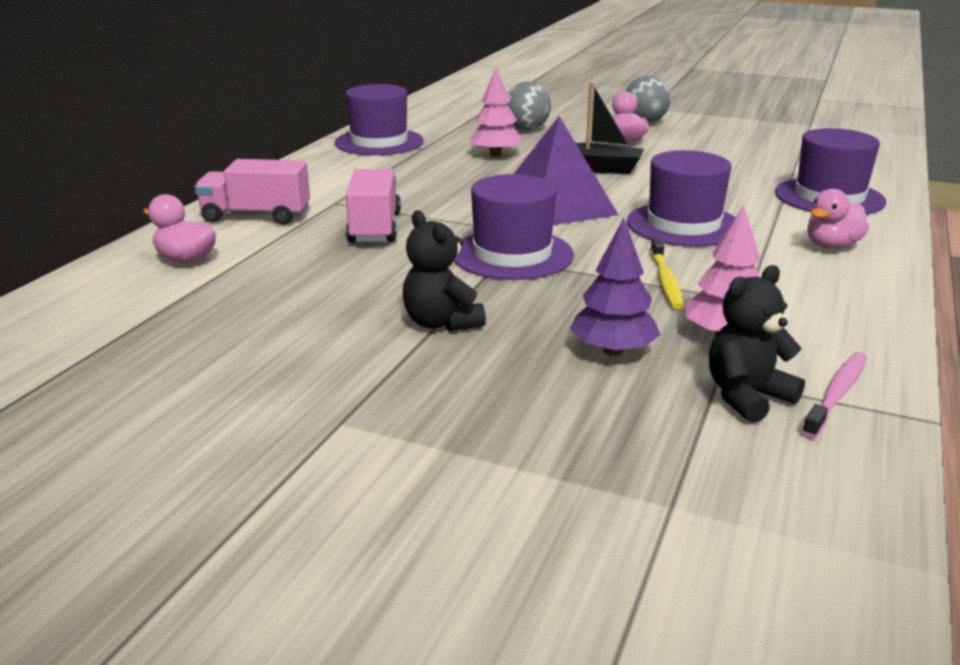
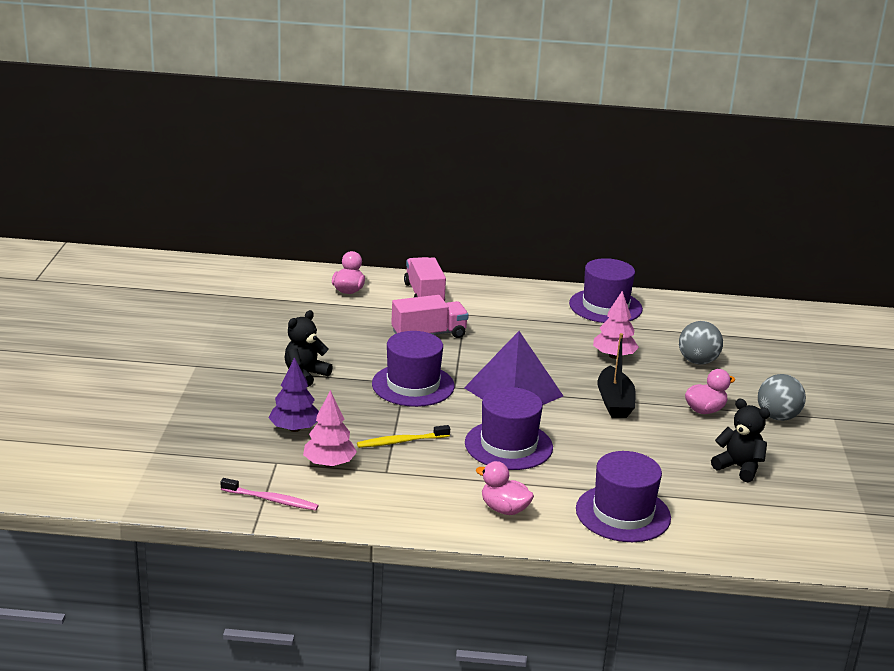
camera: 70 degrees right, 0 degrees up
(747, 396) = (258, 471): black teddy bear -> black teddy bear (739, 467)

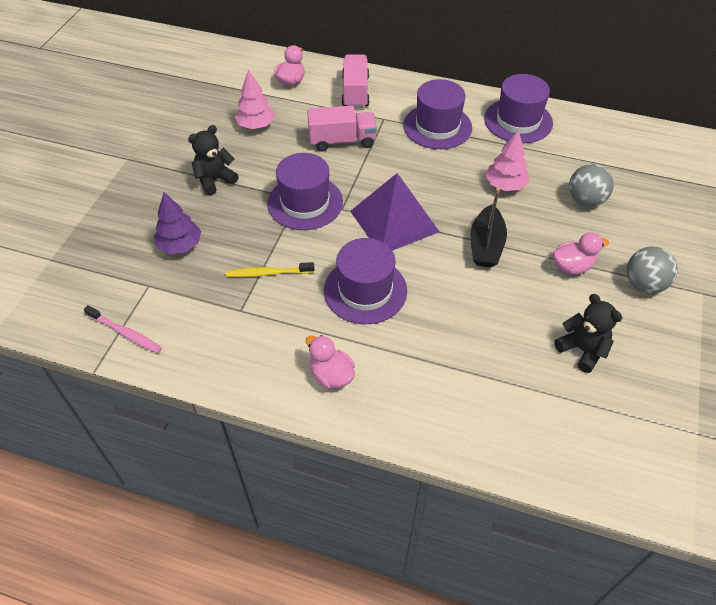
camera: 15 degrees right, 25 degrees up
(329, 464) = (193, 293): pink tree -> pink tree (256, 125)
(623, 513) = (444, 398): purple hat -> purple hat (437, 126)

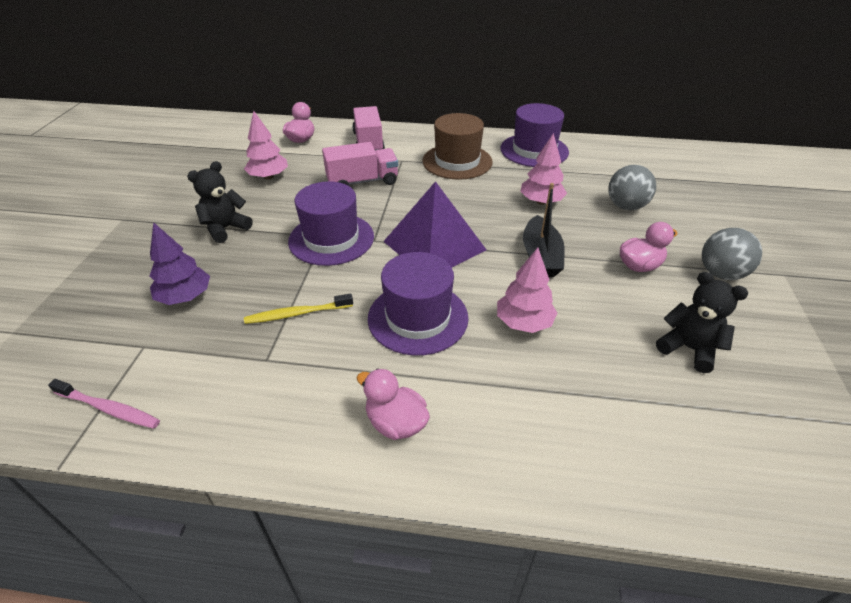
camera: 10 degrees left, 10 degrees down
(437, 126) = (457, 161): purple hat -> brown hat
(451, 307) = (523, 323): none -> pink tree

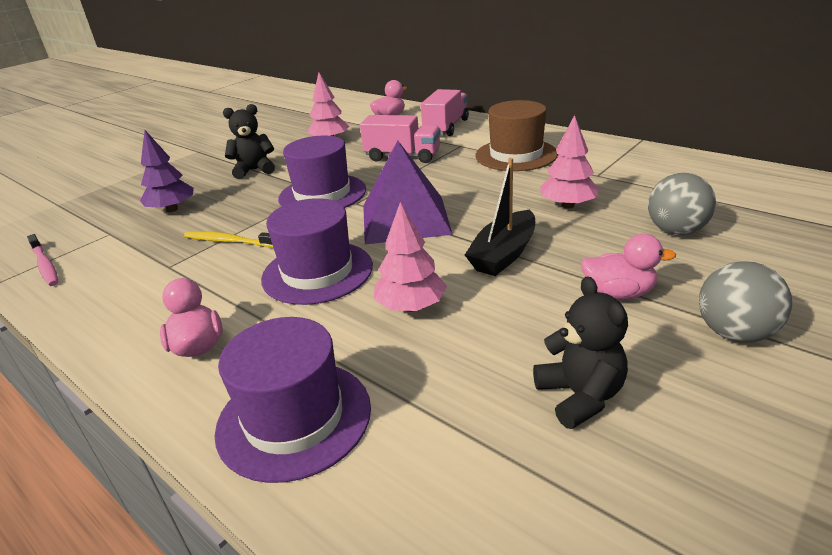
camera: 35 degrees right, 10 degrees down
(534, 150) = (619, 158): purple hat -> purple hat (294, 418)

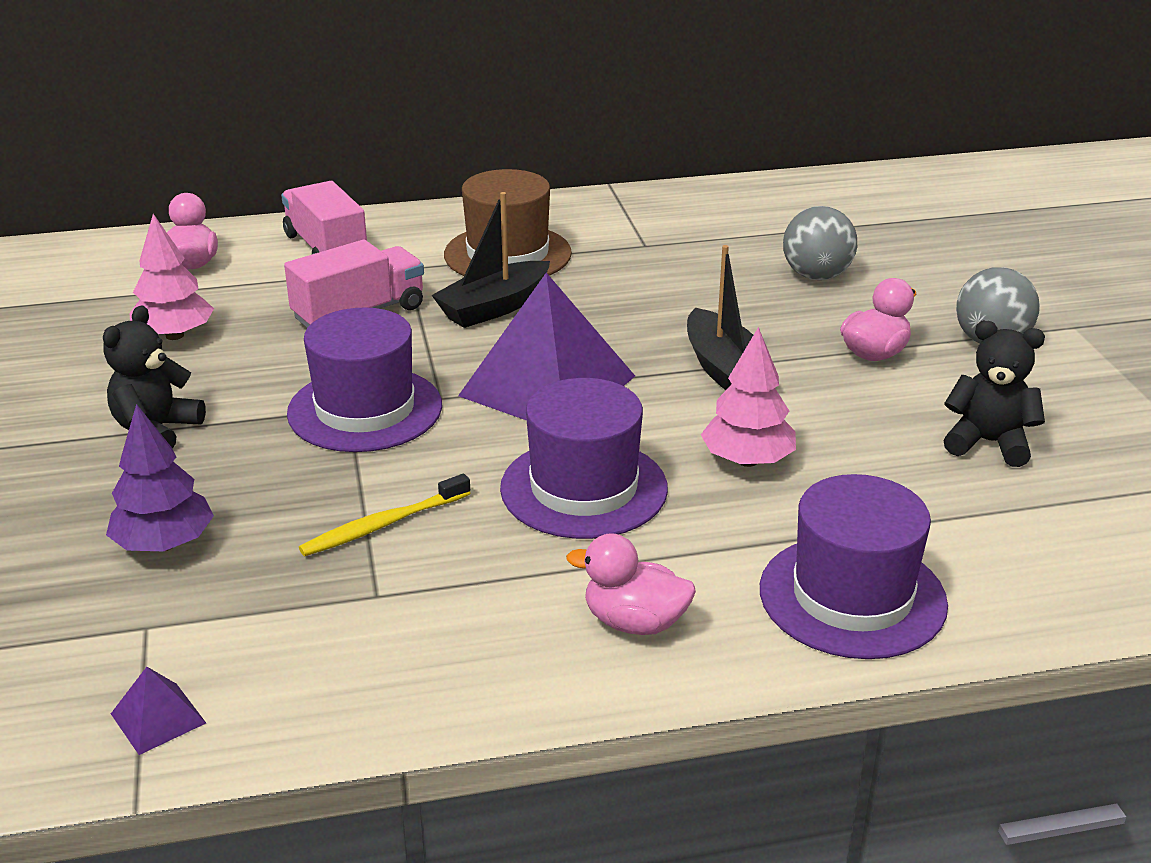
camera: 55 degrees left, 0 degrees up
(45, 265) = (158, 718): pink toothbrush -> purple pyramid
(458, 175) = (494, 308): none -> black boat
(568, 205) = (682, 292): pink tree -> none

